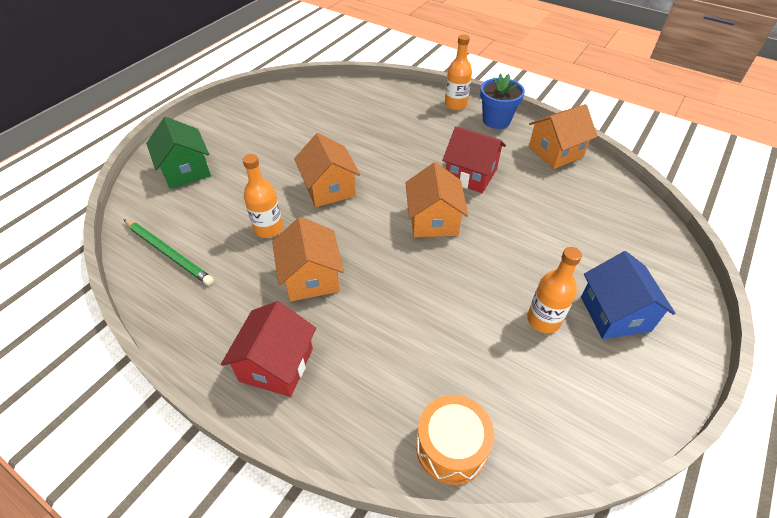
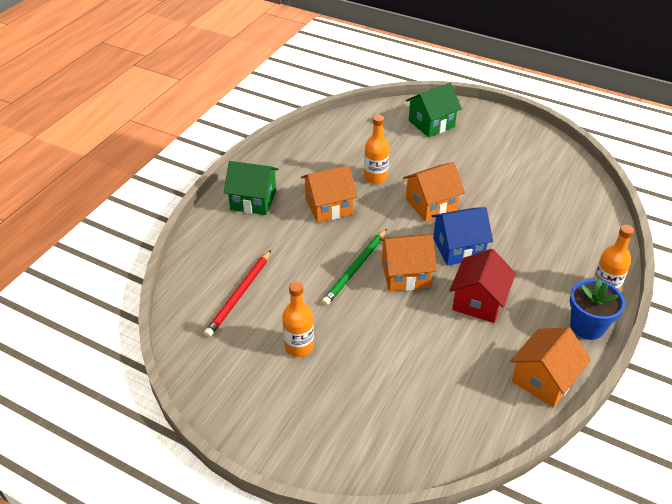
camera: 85 degrees right, 5 degrees down
(168, 253) = (343, 135): green pencil -> green pencil (355, 268)
(276, 365) = (253, 200): red house -> green house
(451, 447) = (192, 287): orange drum -> none
(464, 383) = (239, 294): none -> red pencil
(555, 152) = (544, 379): orange house -> orange house turned 75 degrees clockwise
(615, 314) = (309, 400): blue house -> blue house (458, 248)

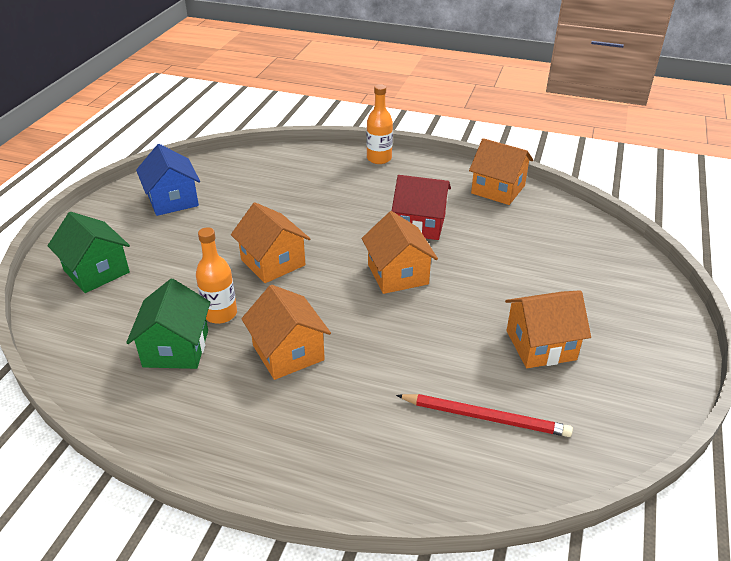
camera: 100 degrees left, 5 degrees down
(253, 200) = (284, 443): green house -> green house (176, 348)
(299, 346) = (540, 345): orange bottle -> orange house
(355, 268) = (401, 314): green pencil -> none
(458, 248) = (345, 239): blue house -> blue house (173, 200)
(587, 326) = (427, 168): blue flower pot -> none

